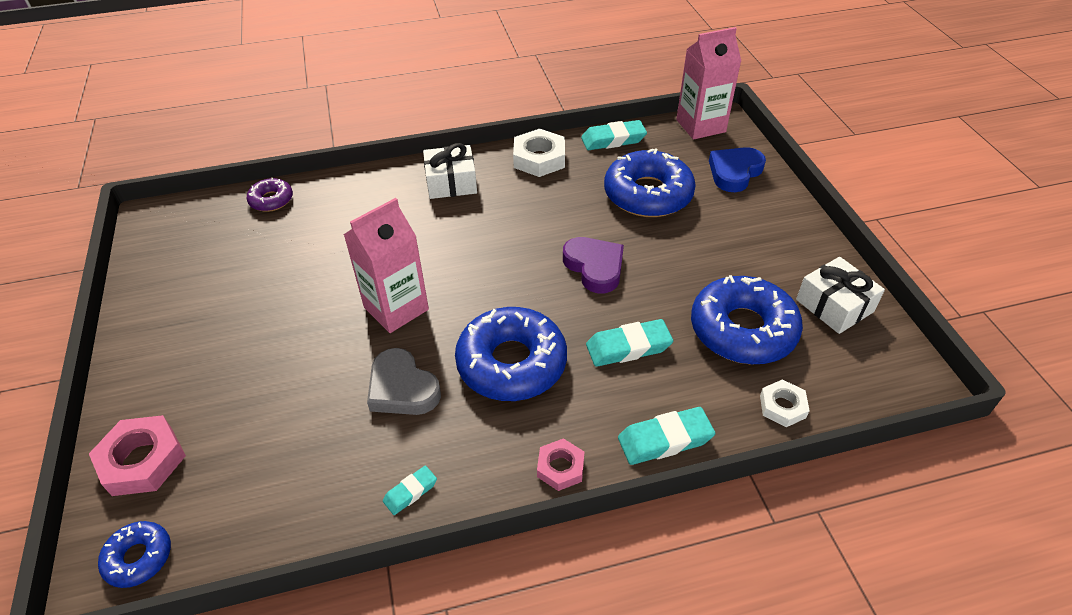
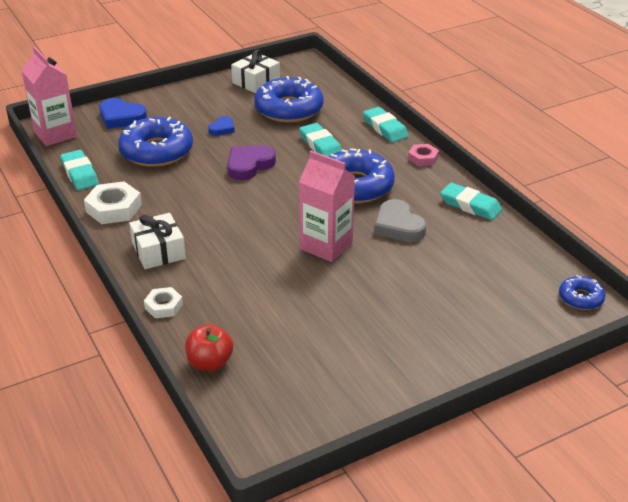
camera: 105 degrees left, 10 degrees down
(142, 460) = (521, 326): pink nut -> none
(271, 200) = (210, 363): purple donut -> red apple
(402, 388) = (398, 226): grey heart -> grey heart turned 120 degrees clockwise
(410, 492) = (470, 205): turquoise eraser -> turquoise eraser, size x1.75
(693, 254) = (222, 129): none -> blue heart
(782, 406) = (343, 96): white nut -> white nut (163, 306)

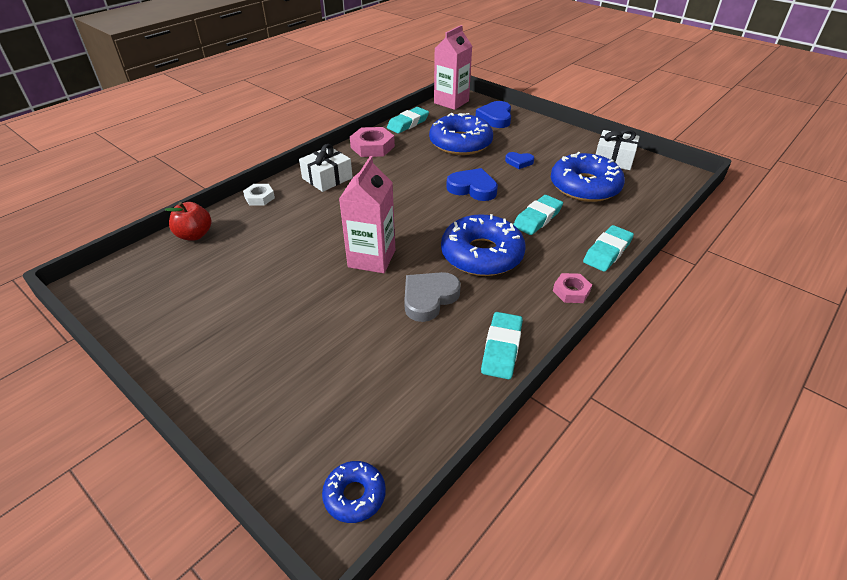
camera: 70 degrees right, 5 degrees up
(114, 208) = (372, 147): white nut -> pink nut
(249, 165) = (472, 188): purple heart -> blue heart

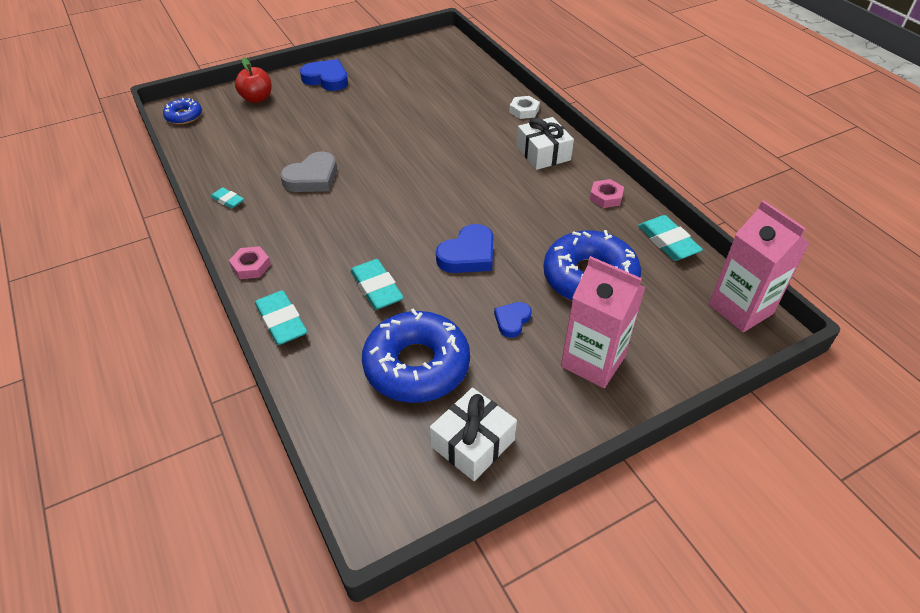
camera: 110 degrees right, 5 degrees up
(194, 235) = (480, 77): red apple -> red apple (257, 98)
(372, 147) = (606, 197): pink nut -> pink nut, size x0.60
(372, 258) = (387, 158): pink carton -> pink carton (593, 361)
(429, 298) = (312, 178): grey heart -> grey heart turned 75 degrees clockwise
(482, 254) = (345, 225): blue donut -> none
(495, 118) = (666, 345): blue heart -> blue heart (326, 79)
(501, 348) = (228, 200): turquoise eraser -> turquoise eraser, size x0.57

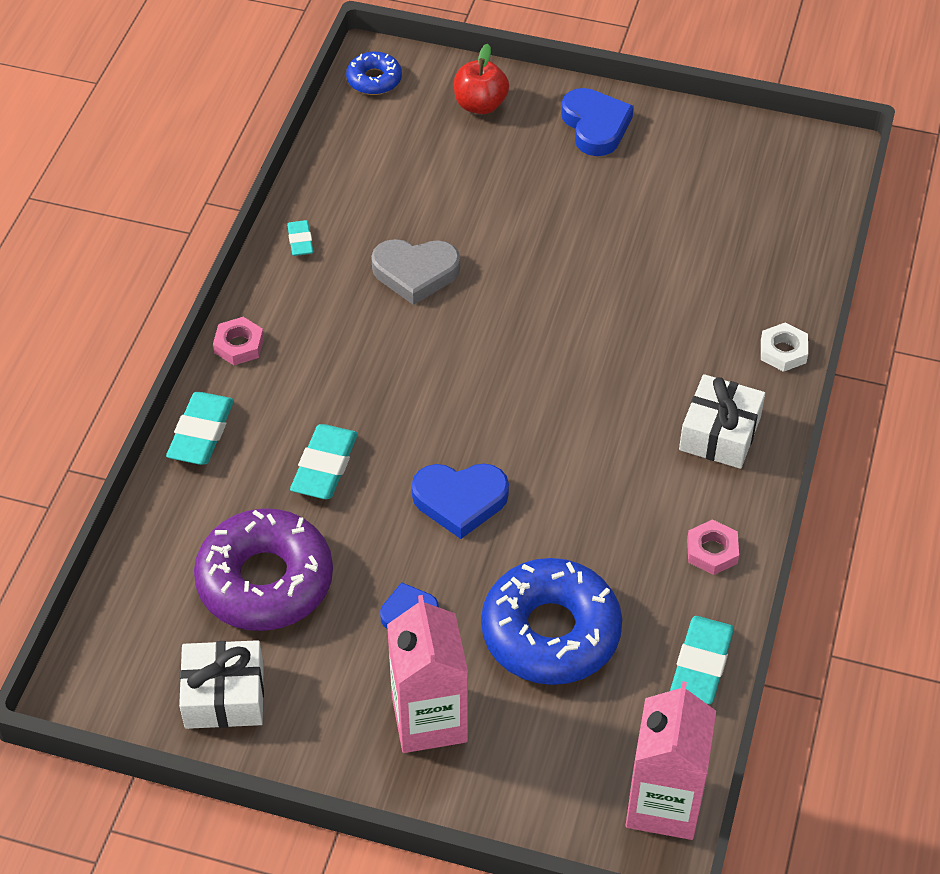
camera: 45 degrees right, 5 degrees up
(416, 365) = (265, 580): blue donut -> purple donut

